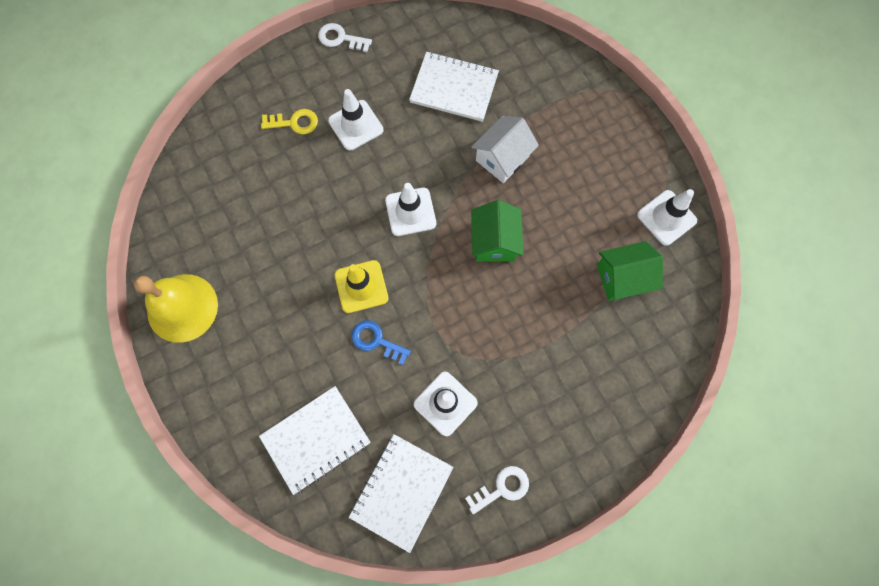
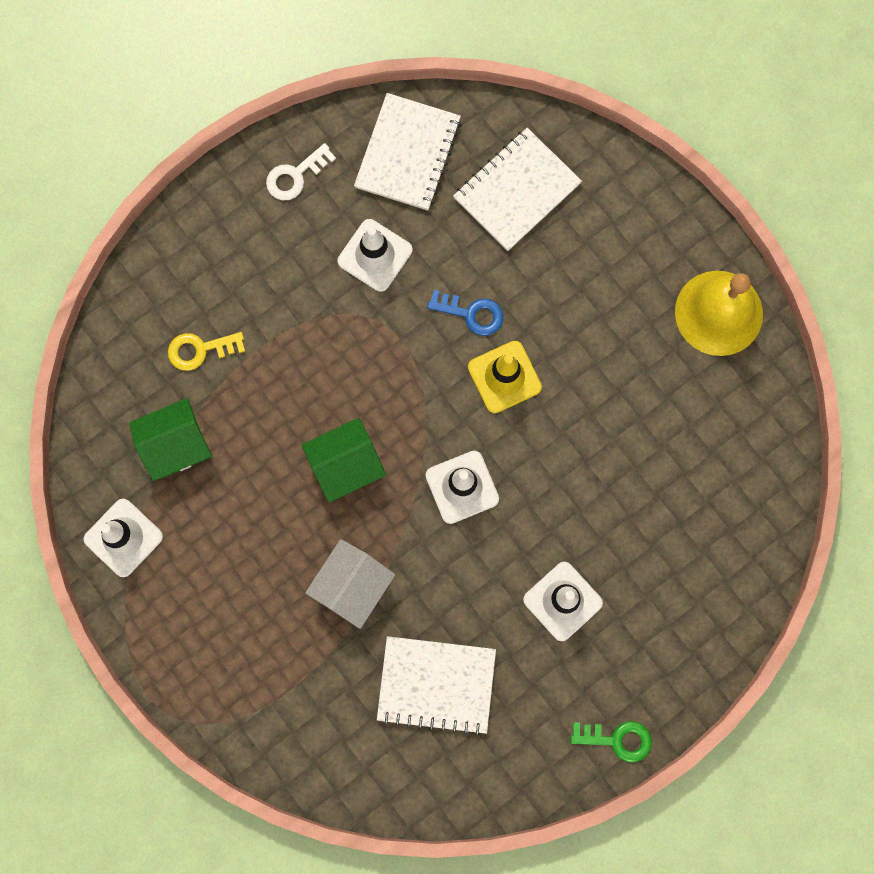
camera: 170 degrees right, 5 degrees up
(294, 122) = (648, 590): yellow key -> yellow key (200, 350)
(340, 38) = (617, 739): white key -> green key
(494, 241) = (345, 465): green house -> green house turned 75 degrees clockwise

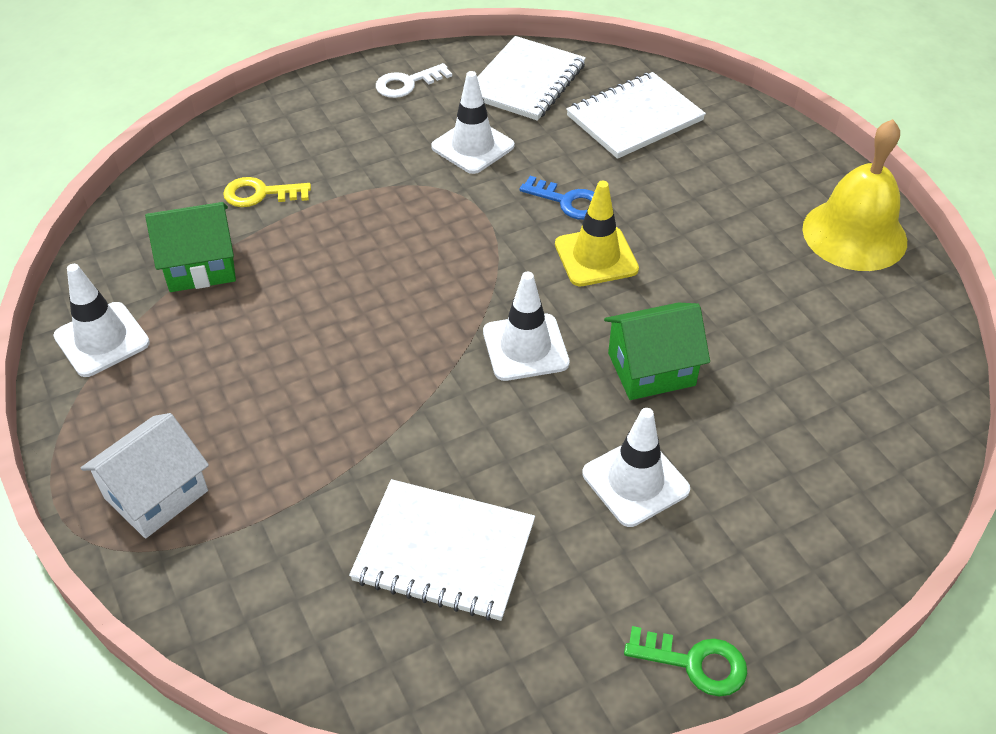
camera: 10 degrees right, 30 degrees down
(345, 465) = (390, 309): green house -> green house (651, 369)
(352, 586) = (362, 426): white house -> white house (156, 494)

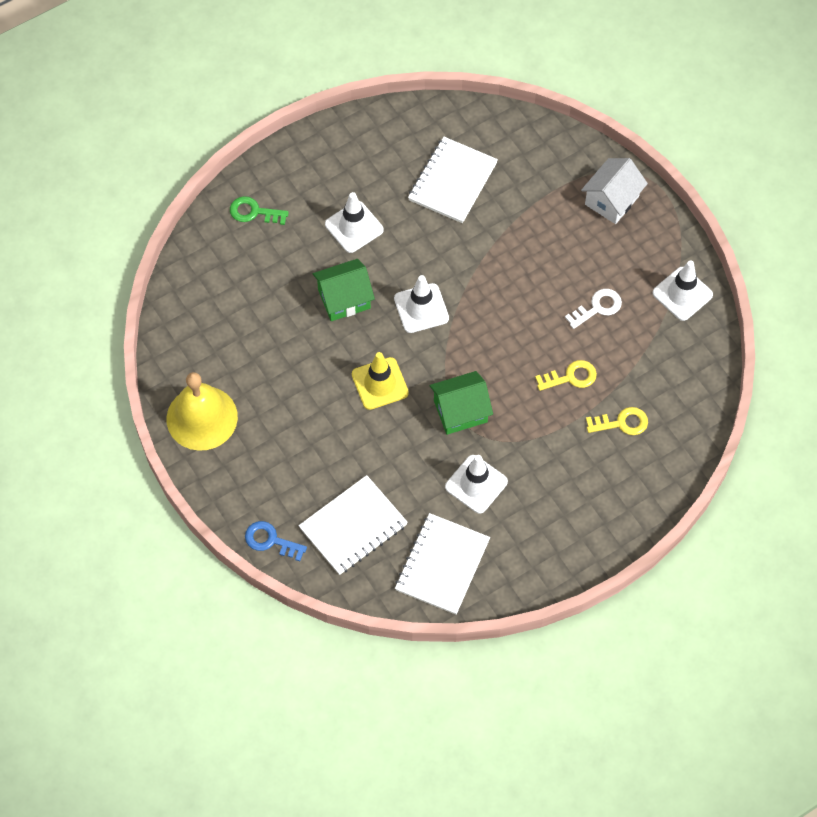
camera: 175 degrees right, 15 degrees up
(201, 266) = (641, 355): green house -> green house (460, 411)
(314, 247) = (571, 377): none -> yellow key
(407, 84) = (539, 554): white key -> white key (597, 307)
(444, 552) = (452, 181): white notebook -> white notebook turned 75 degrees counterclockwise
(568, 202) = (401, 433): blue key -> blue key (270, 540)
(695, 663) = (326, 139): green key -> green key (254, 212)

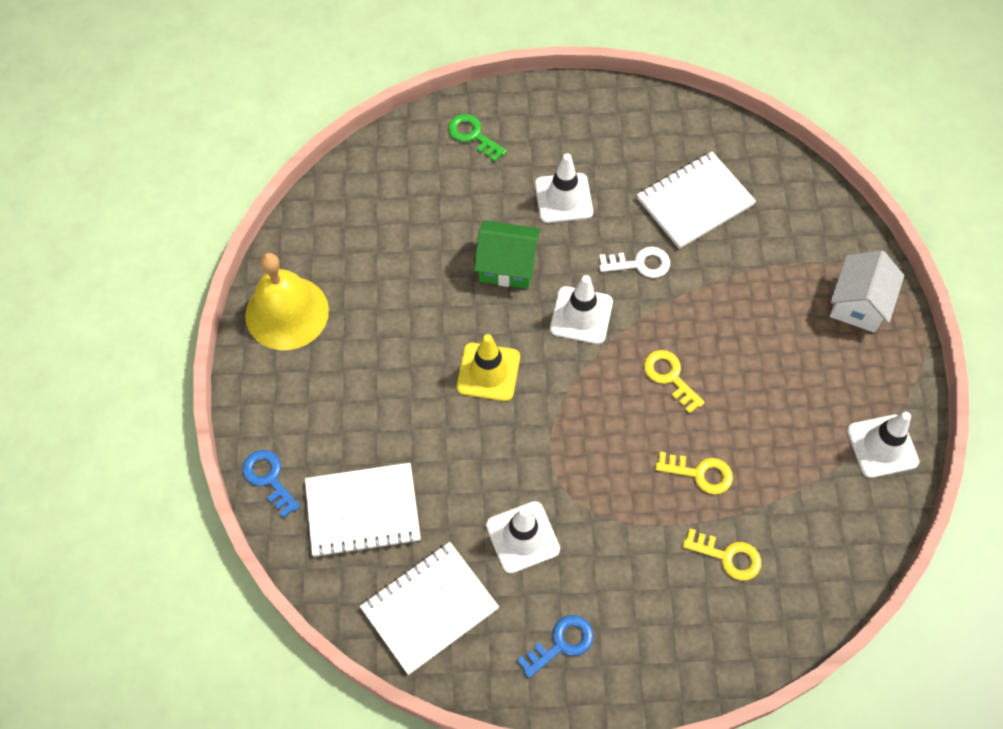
camera: 30 degrees right, 0 degrees up
(460, 411) = (555, 447): green house -> none
(510, 320) = (669, 377): none -> yellow key
(545, 539) = (561, 643): none -> blue key
(597, 307) = (775, 412): white key -> white key (640, 264)
(612, 200) = (858, 304): white house -> white house turned 45 degrees counterclockwise

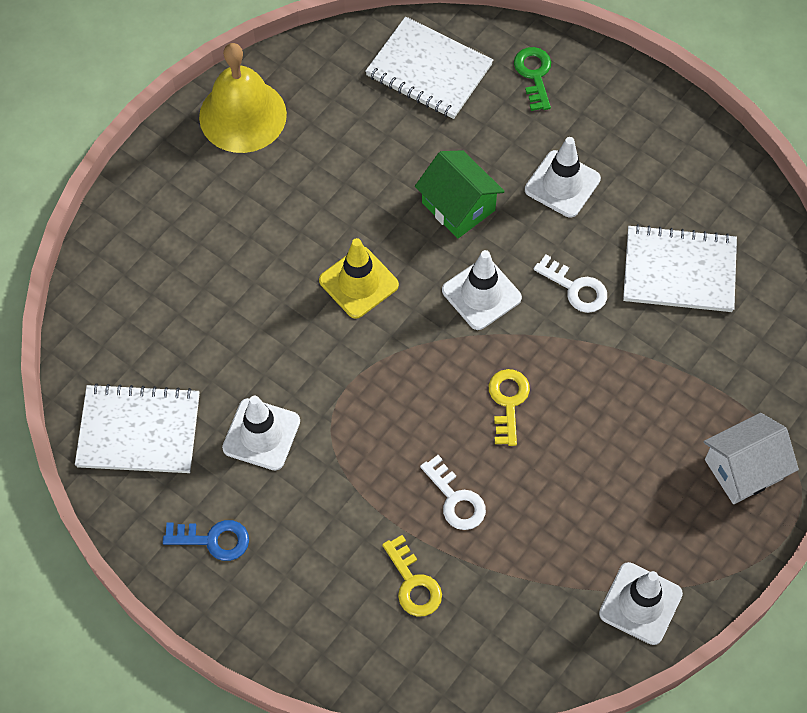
camera: 40 degrees right, 0 degrees up
(269, 478) = (111, 236): blue key -> none
(363, 511) = (158, 316): white notebook -> white notebook (429, 70)
(700, 473) = (456, 499): yellow key -> white key

